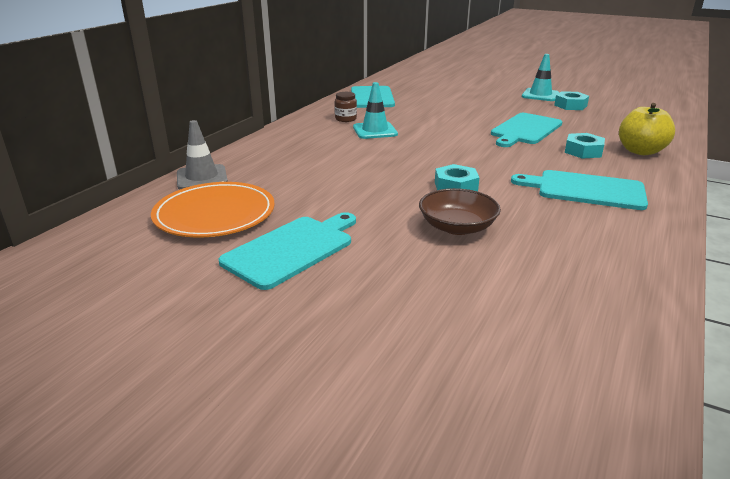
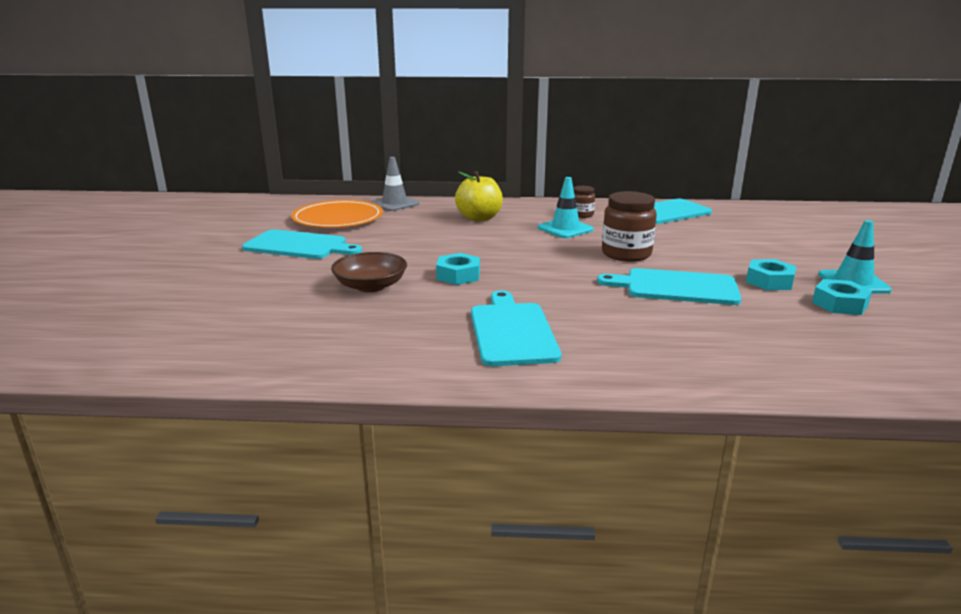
camera: 65 degrees right, 5 degrees down
(451, 127) = (626, 254): none -> brown jar
(583, 151) = (643, 323): turquoise nut -> turquoise nut (769, 281)
(640, 151) = (698, 359): yellow apple -> yellow apple (479, 218)

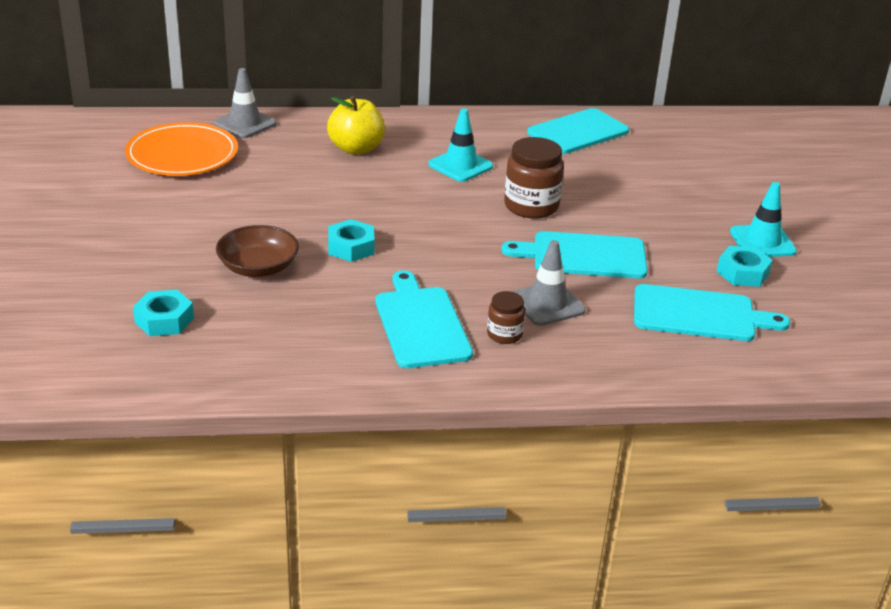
camera: 10 degrees left, 10 degrees up
(299, 246) = (152, 205): turquoise cutting board -> turquoise cutting board (699, 314)
(582, 215) = (478, 139): brown jar -> brown jar (504, 334)
(640, 321) = (547, 304): none -> grey traffic cone
(769, 281) = (679, 243): turquoise nut -> turquoise nut (164, 320)

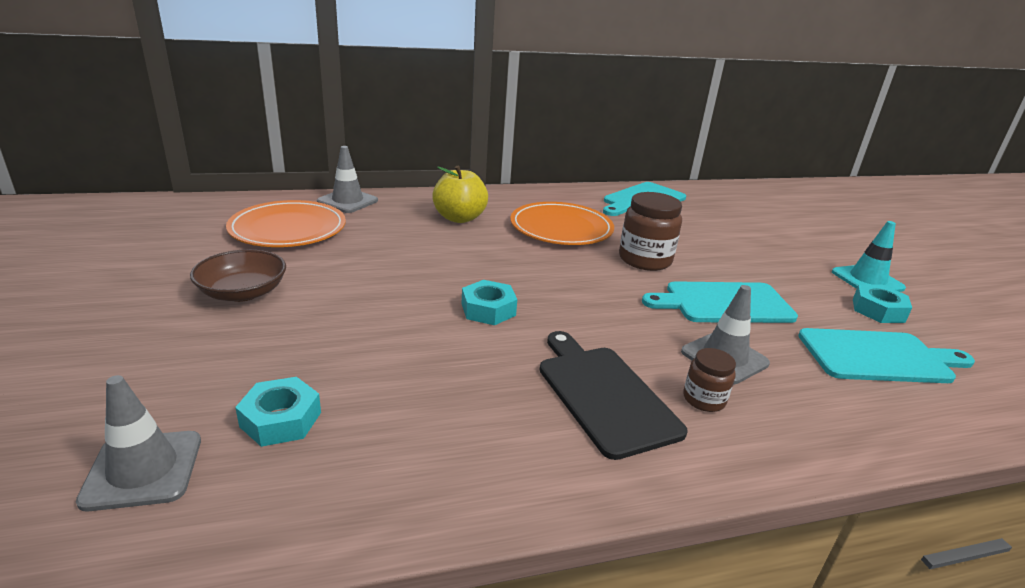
camera: 10 degrees left, 5 degrees down
(71, 343) = (143, 470): none -> grey traffic cone
(258, 267) = (391, 339): brown bowl -> brown bowl (243, 292)
(421, 324) = (604, 394): turquoise cutting board -> black cutting board
(460, 165) = (561, 228): turquoise traffic cone -> orange plate

